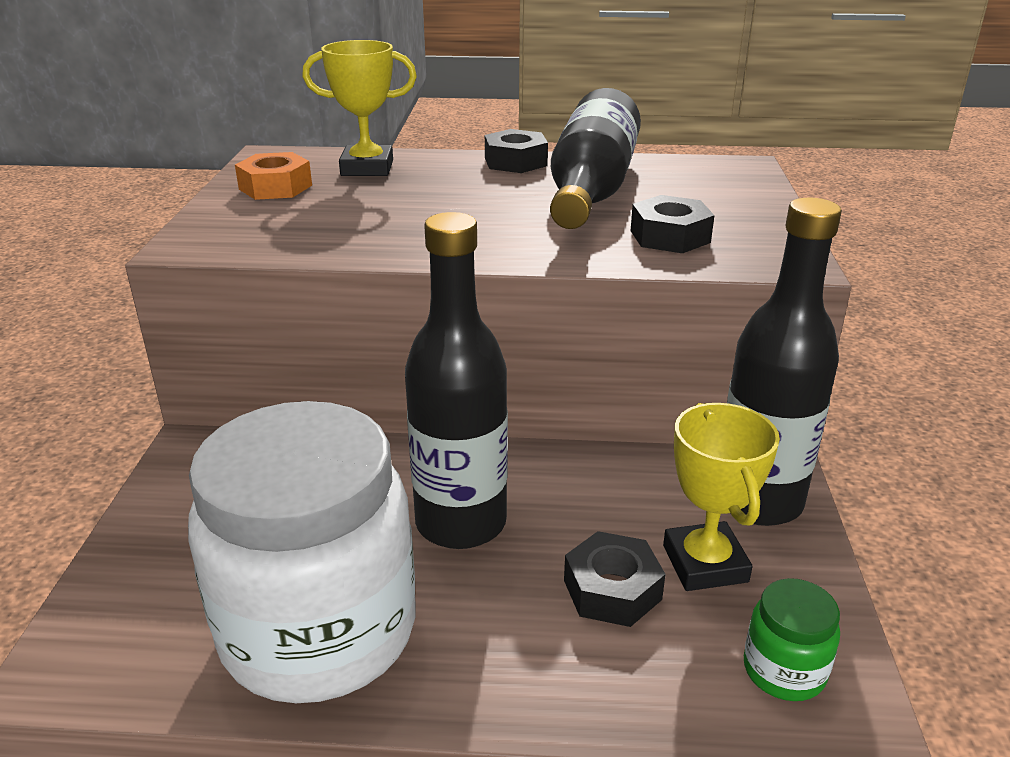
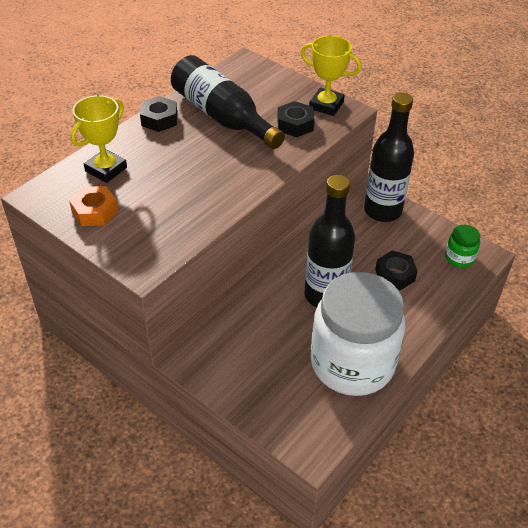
camera: 55 degrees left, 15 degrees up
(705, 563) = (401, 244): yellow trophy -> yellow trophy (326, 105)

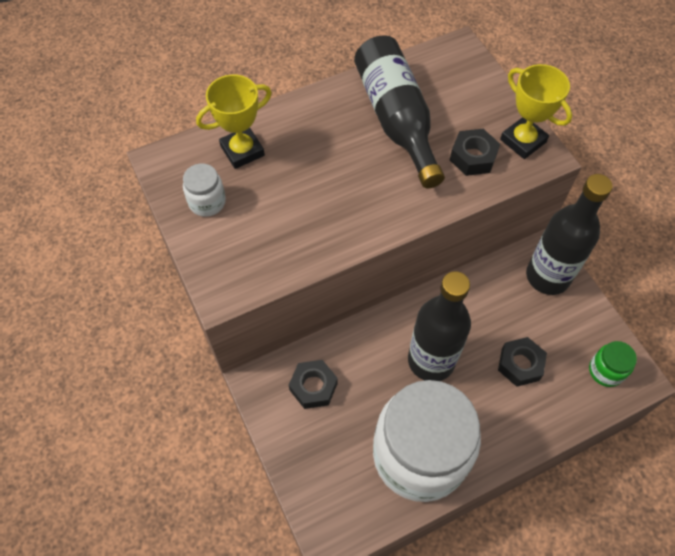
camera: 25 degrees right, 15 degrees up
(94, 211) = (207, 202): orange nut -> white jar
(159, 119) = (327, 101): black nut -> black nut (313, 387)

